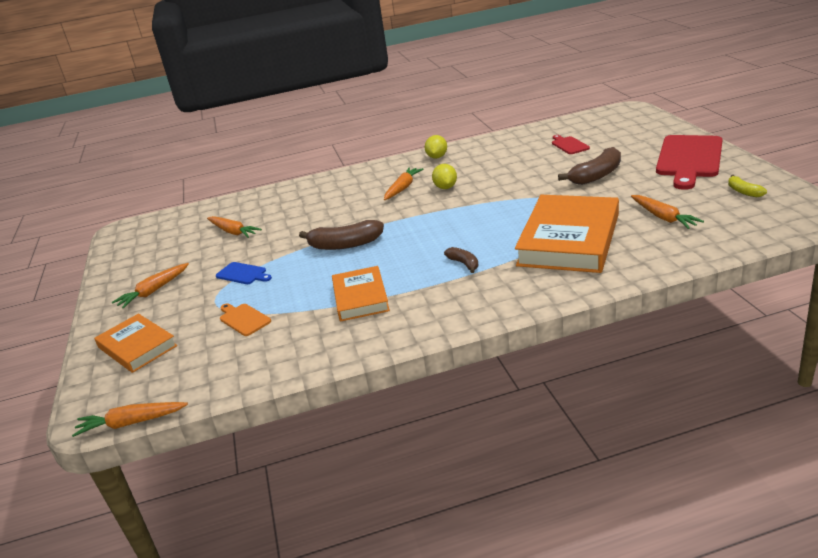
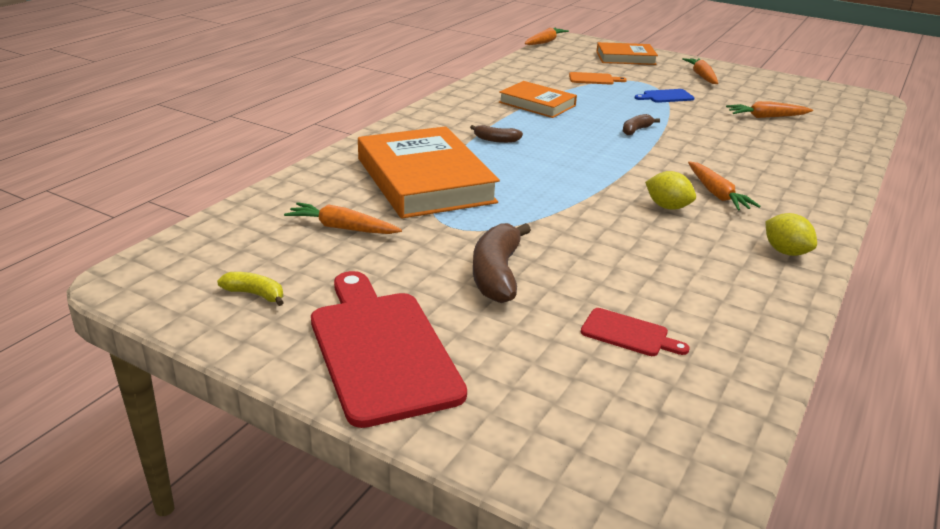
camera: 130 degrees right, 0 degrees up
(345, 245) = (636, 130): brown banana -> brown banana, size x0.54

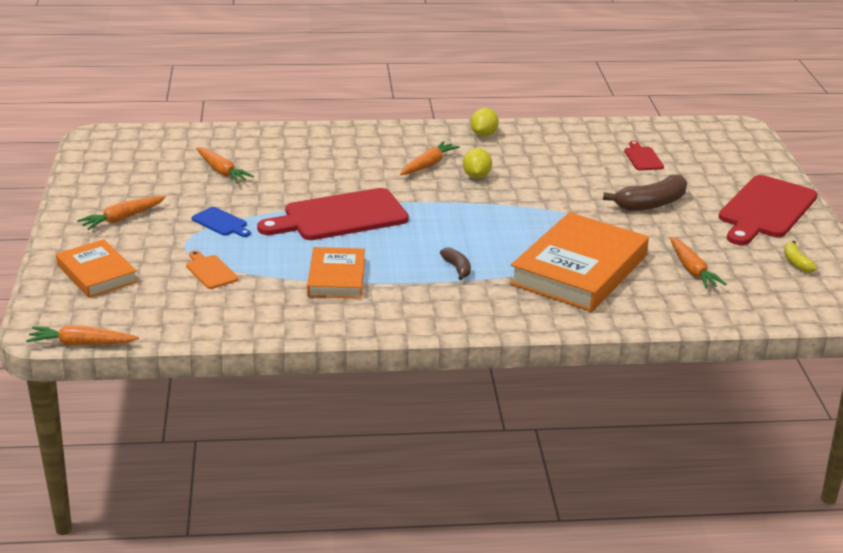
camera: 125 degrees left, 0 degrees up
(636, 130) = (340, 216): brown banana -> red cutting board

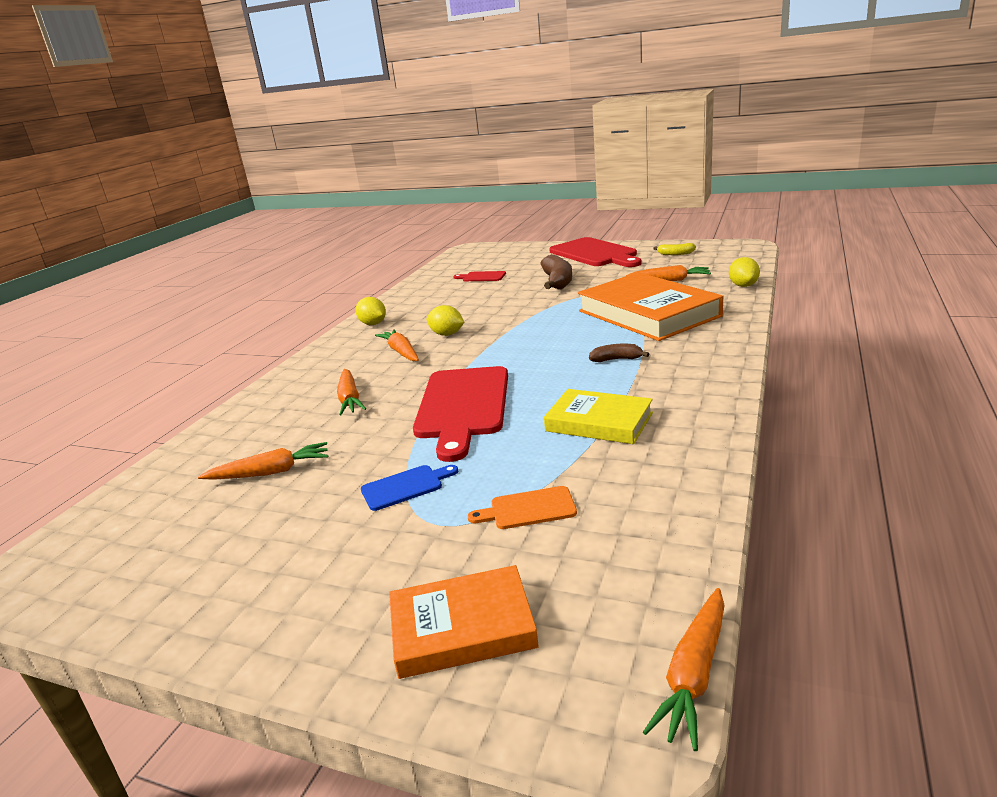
camera: 60 degrees left, 5 degrees down
(122, 218) = (309, 578): orange carrot -> orange carrot (350, 399)
(336, 278) = (599, 422): orange book -> yellow book
(697, 317) = (743, 285): none -> yellow lemon

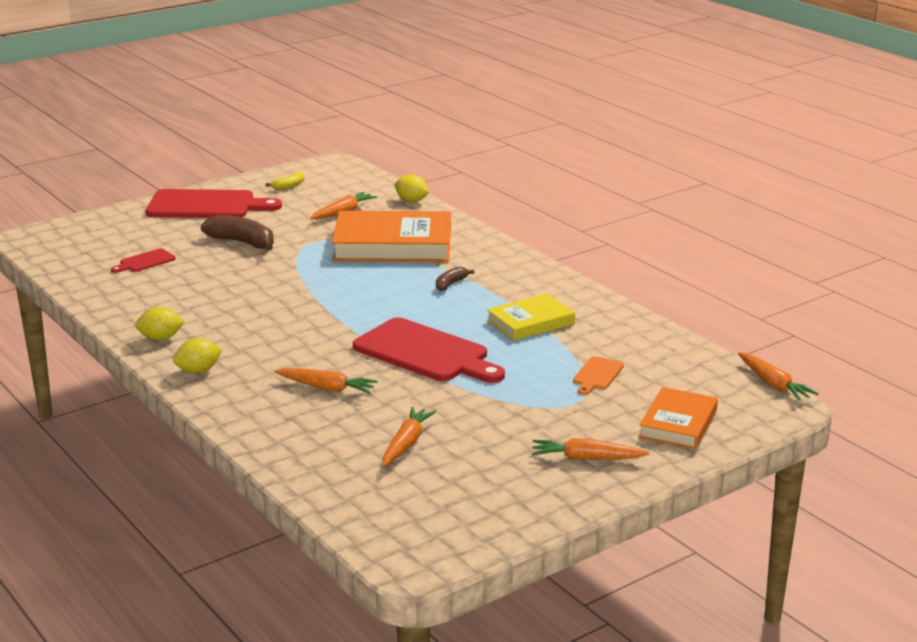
camera: 60 degrees left, 0 degrees up
(401, 352) = (265, 345): orange carrot -> orange carrot (586, 458)
(405, 487) = (511, 402): blue cutting board -> none
(447, 334) = (266, 318): yellow lemon -> yellow lemon (198, 371)

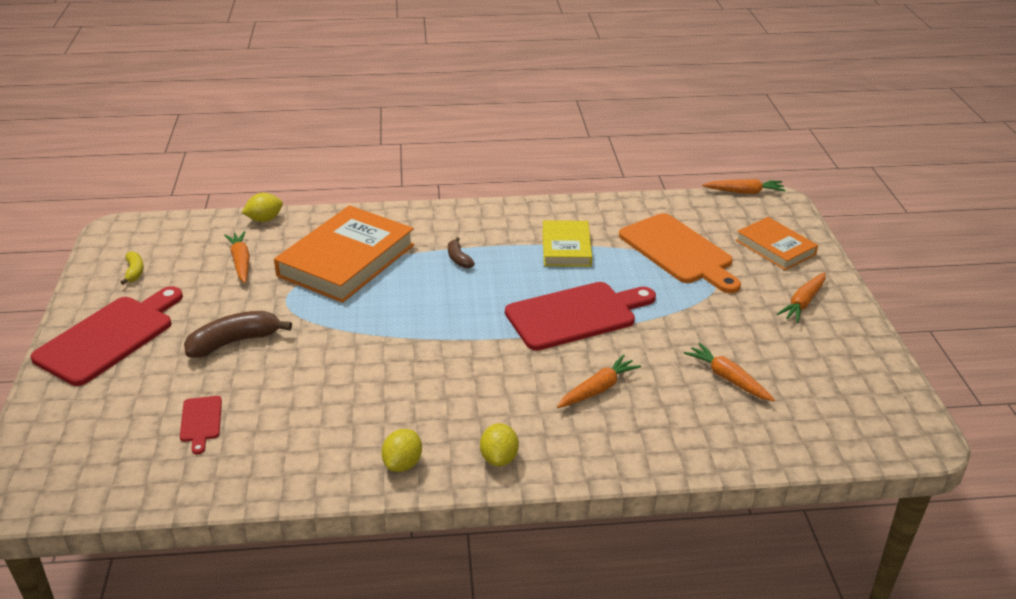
camera: 60 degrees left, 10 degrees up
(597, 375) = (678, 251): orange cutting board -> orange cutting board, size x2.21

